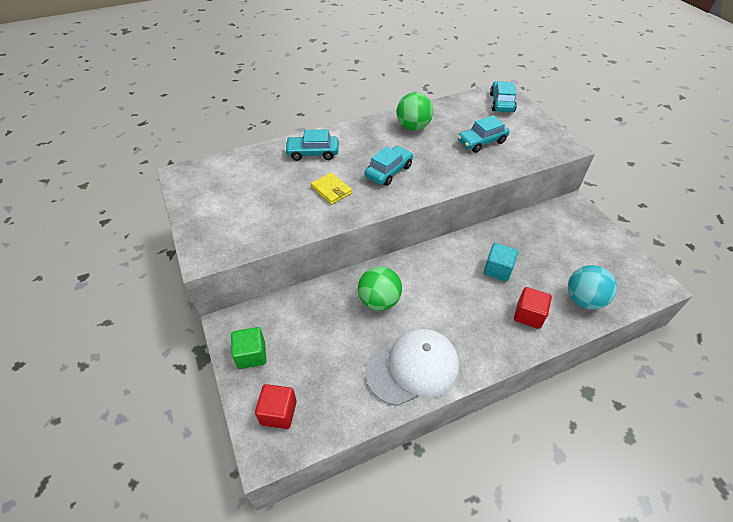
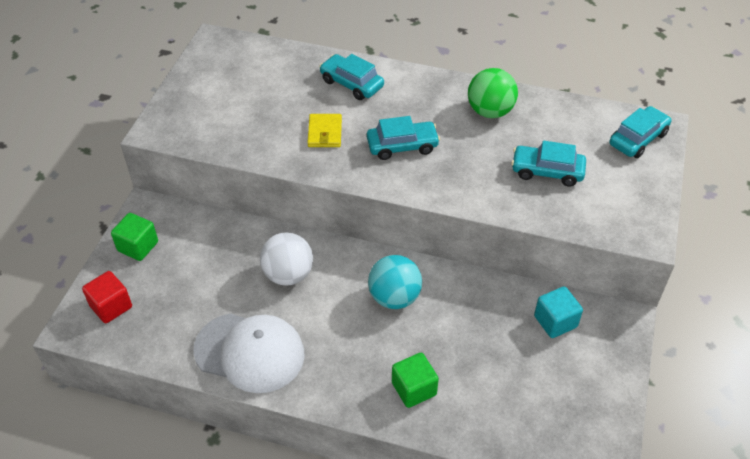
camera: 40 degrees right, 0 degrees up
(379, 301) = (288, 274): green ball -> white ball
(497, 270) = (438, 326): turquoise cube -> turquoise cube (555, 321)
(528, 315) = (414, 389): red cube -> green cube
(583, 300) = (493, 418): turquoise ball -> turquoise ball (394, 297)

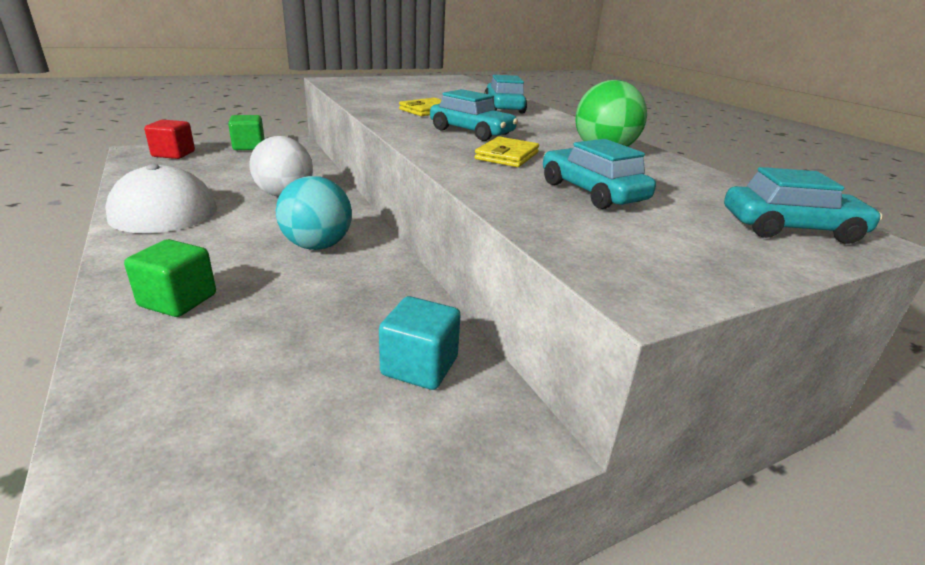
camera: 45 degrees right, 20 degrees down
(465, 163) = (507, 156): none -> yellow wallet

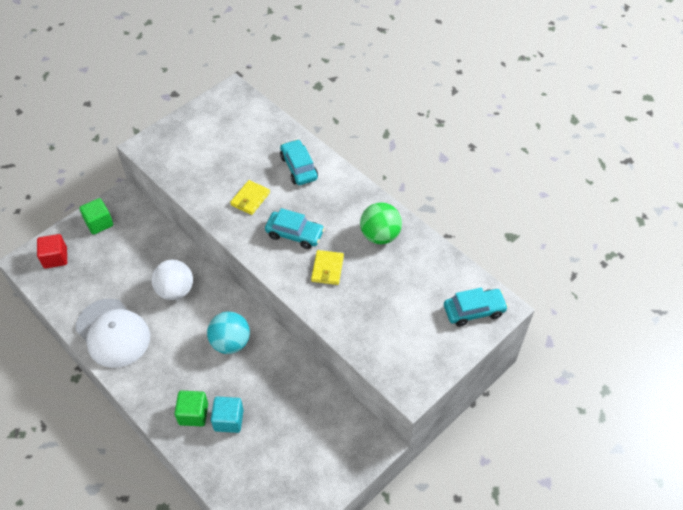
camera: 15 degrees left, 25 degrees up
(419, 366) = (325, 418): turquoise cube -> turquoise cube (228, 420)
(591, 192) = (381, 304): turquoise car -> none

